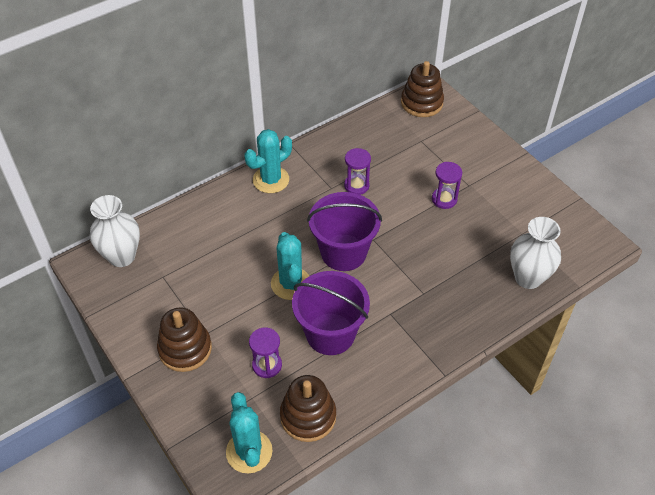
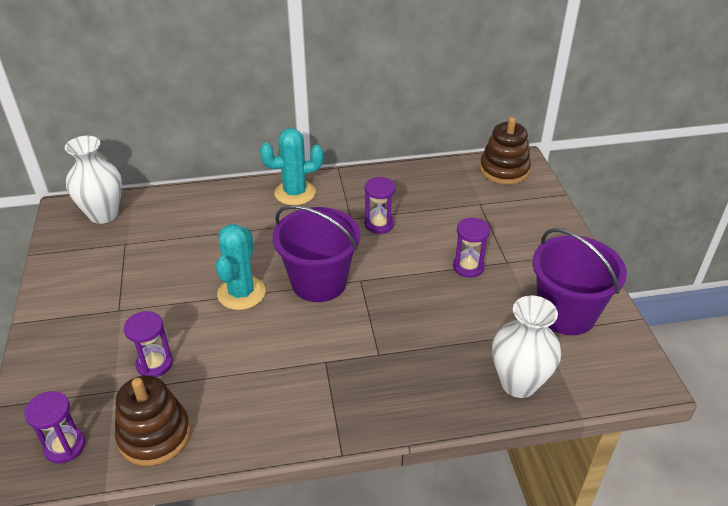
camera: 25 degrees right, 10 degrees down
(185, 349) = (89, 317): brown stacking toy -> none
(249, 452) = (65, 446): turquoise cactus -> purple hourglass
(330, 334) = (244, 358): purple bucket -> purple bucket (566, 313)

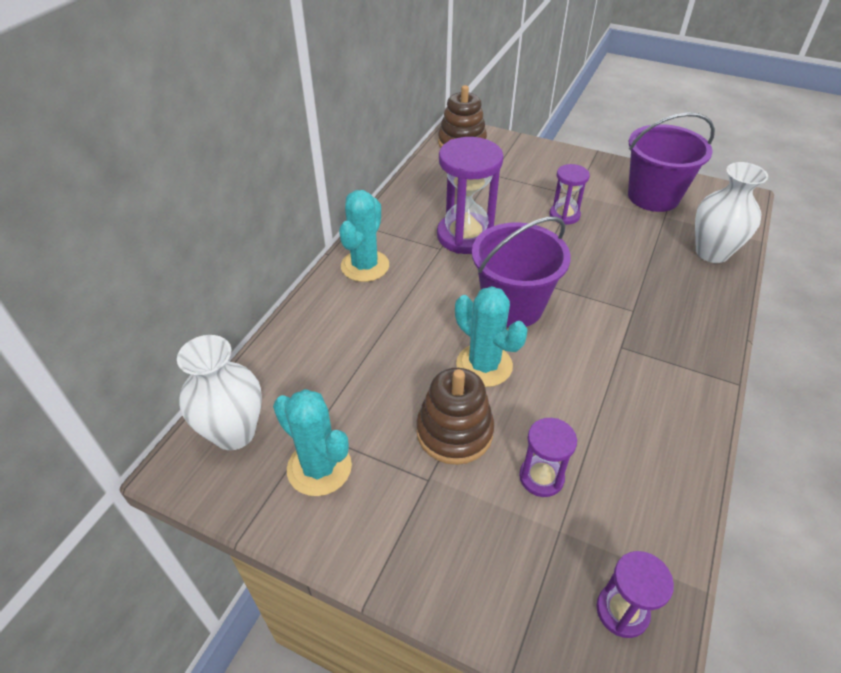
camera: 55 degrees left, 5 degrees up
(98, 259) = (319, 468): none -> turquoise cactus
(154, 435) = (648, 516): brown stacking toy -> brown stacking toy (454, 432)
(379, 224) = (465, 236): purple hourglass -> purple hourglass, size x1.82

